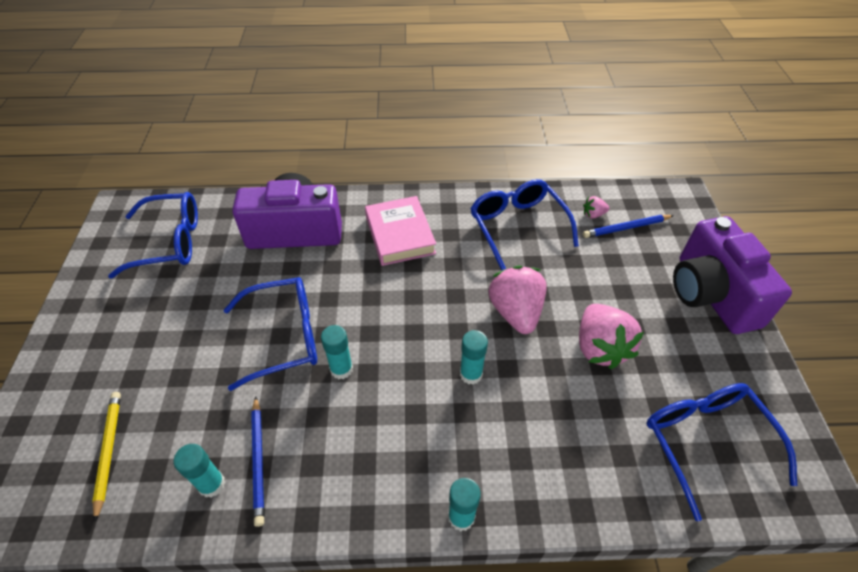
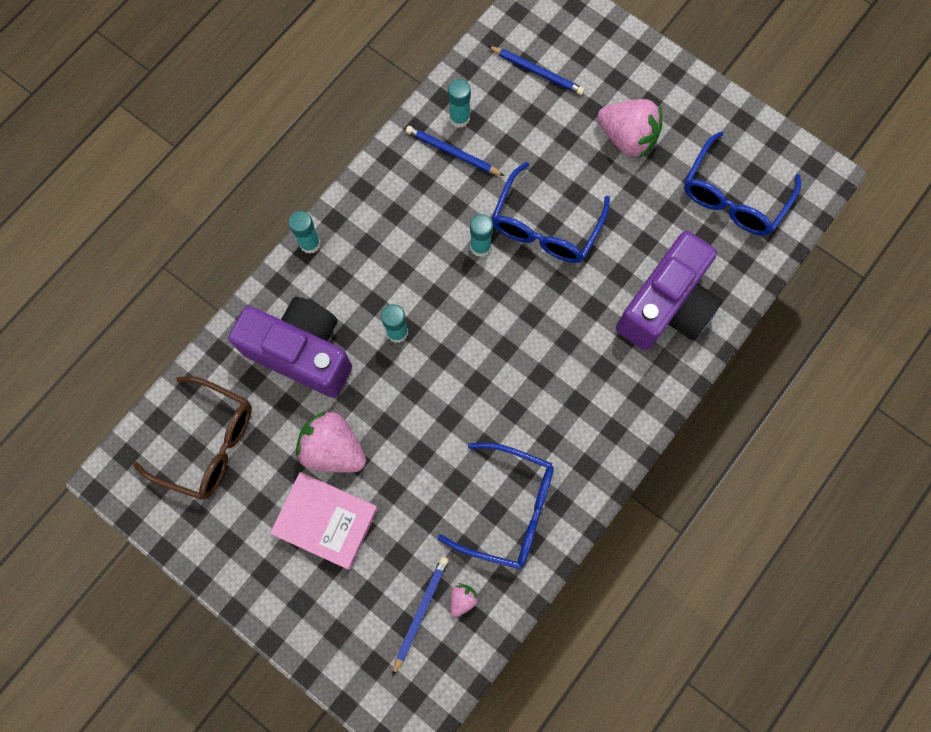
camera: 130 degrees right, 25 degrees up
(109, 452) = (537, 72): yellow pencil -> blue pencil
(400, 235) = (586, 392): pink book -> pink book (326, 521)
(515, 312) = (420, 415): pink strawberry -> pink strawberry (627, 138)
(705, 441) = (209, 443): blue glasses -> brown glasses
(710, 294) = (293, 600): purple camera -> purple camera (302, 352)

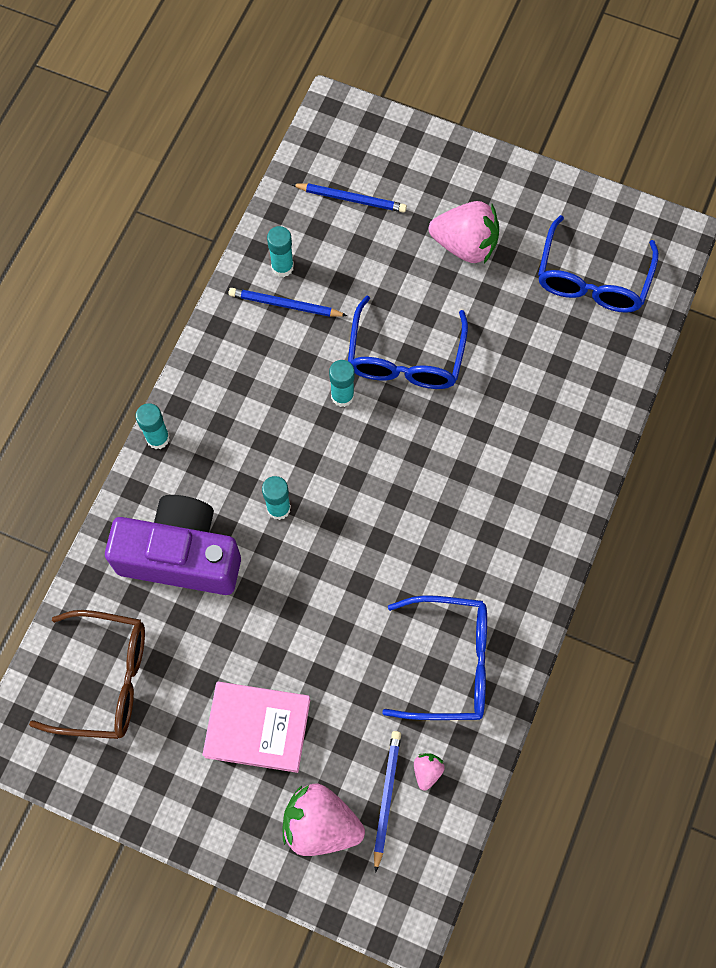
camera: 15 degrees left, 5 degrees down
(333, 448) = (244, 649): pink strawberry -> pink strawberry (320, 824)
(666, 306) = (554, 409): purple camera -> none

